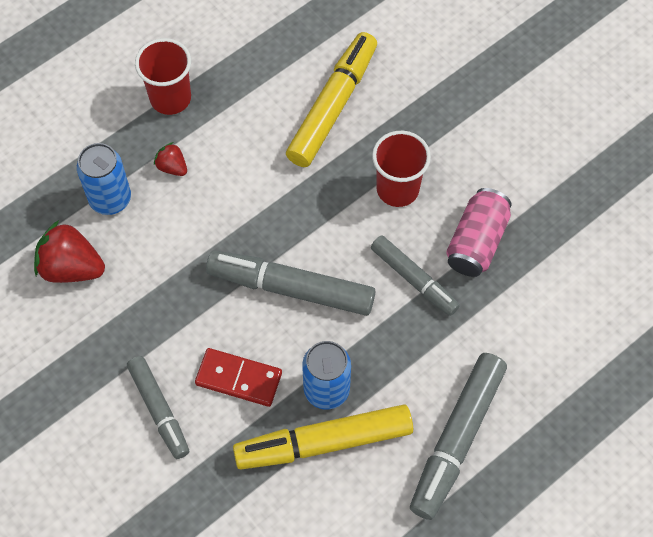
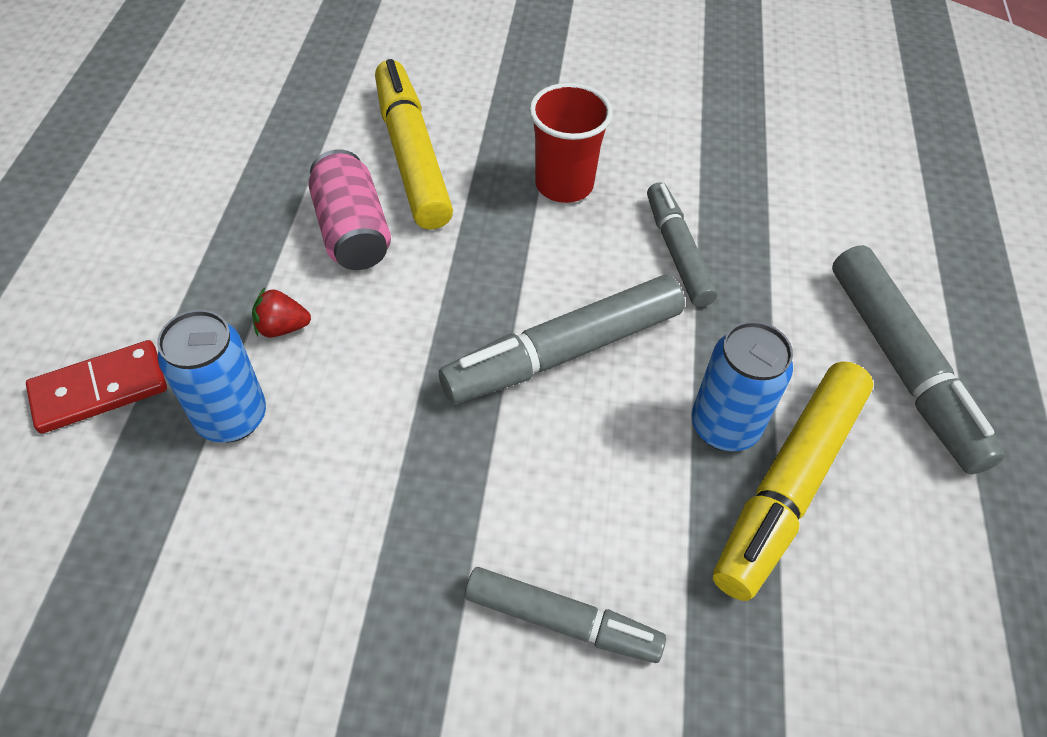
camera: 45 degrees left, 10 degrees down
(71, 267) = (254, 539): red strawberry -> none
(170, 98) = (207, 260): red cup -> none
(238, 379) = (616, 497): red domino -> red domino (100, 390)
(414, 279) = (677, 251): grey marker -> grey marker turned 105 degrees counterclockwise
(476, 242) = (692, 179): pink can -> pink can (352, 231)

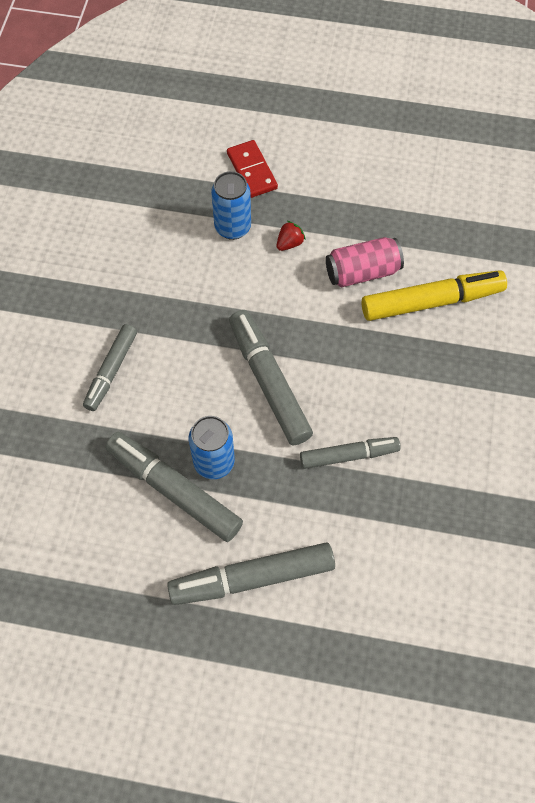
camera: 95 degrees right, 10 degrees up
(282, 327) = (289, 243): red strawberry -> red strawberry turned 45 degrees clockwise
(564, 185) = (409, 391): red cup -> none
(788, 485) = (174, 490): yellow marker -> grey marker

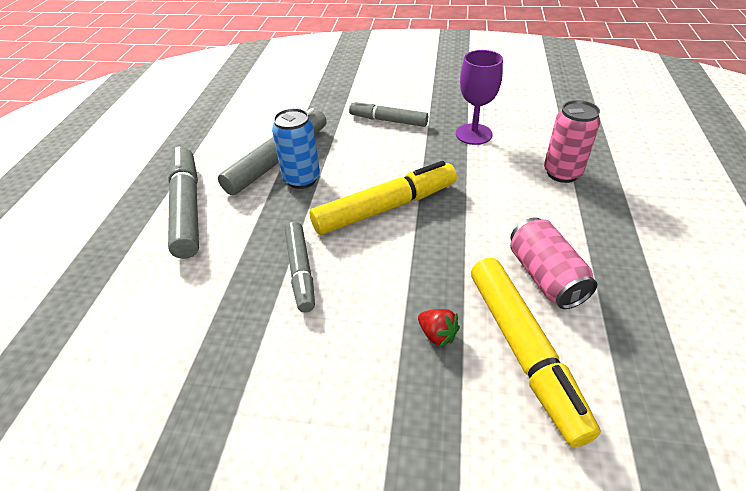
camera: 90 degrees right, 20 degrees down
(155, 289) = (473, 134): none -> purple goblet
(232, 227) = (562, 173): blue can -> pink can
(251, 171) = (643, 181): red domino -> none
(269, 382) = (385, 208): grey marker -> yellow marker
(289, 243) = (560, 214): red strawberry -> red strawberry (437, 334)

